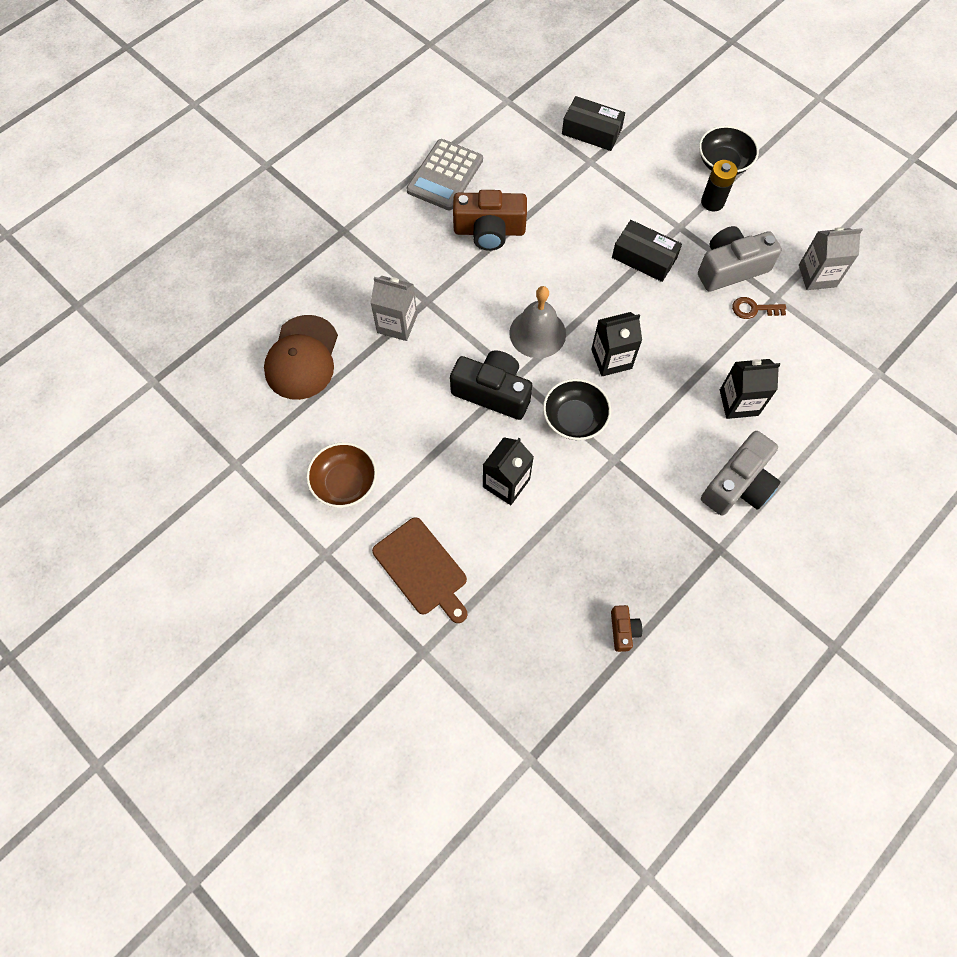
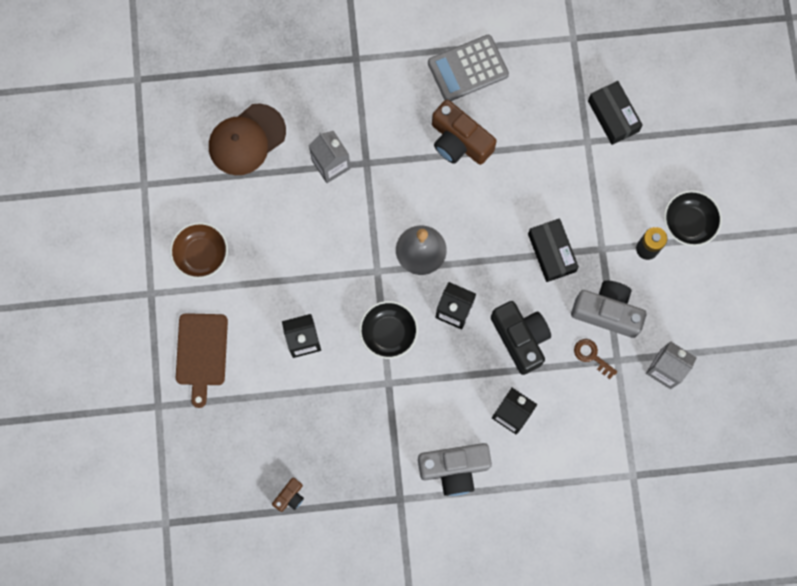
camera: 40 degrees right, 10 degrees up
(492, 392) = (351, 269): black camera -> black camera (520, 338)

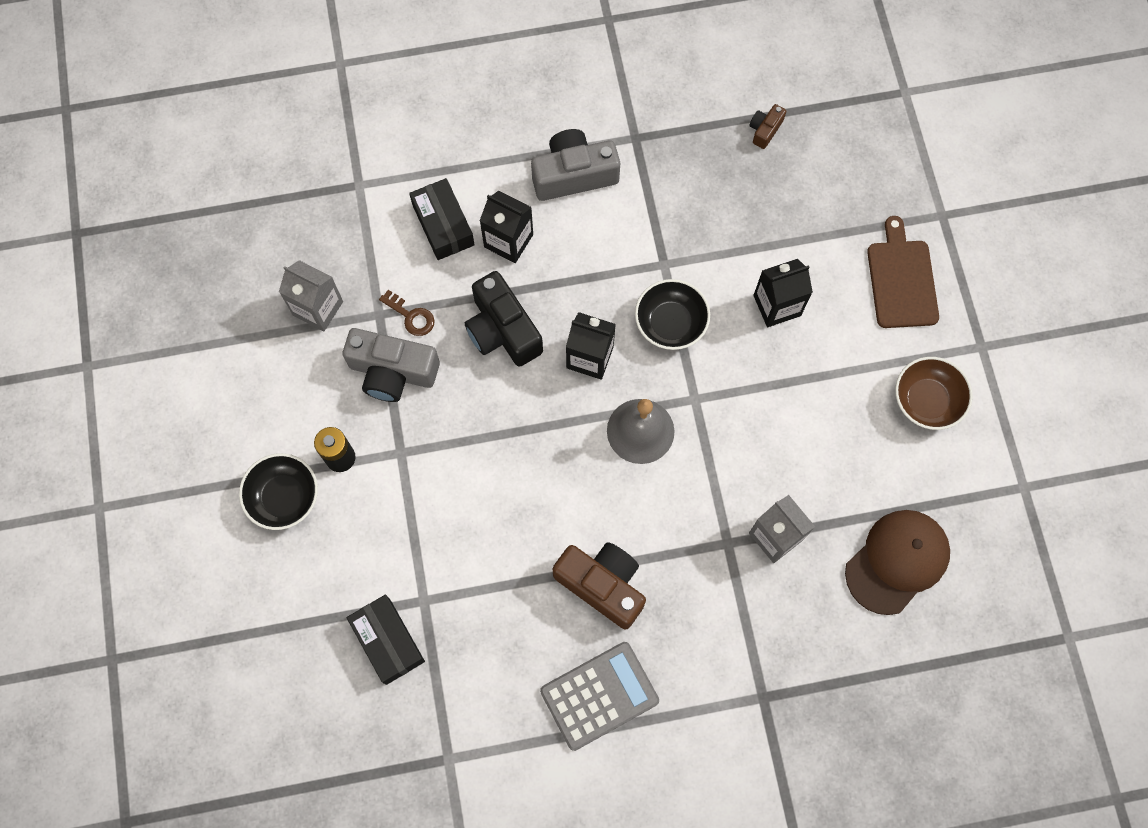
camera: 175 degrees right, 5 degrees down
(551, 252) = (467, 442): black box -> black box (443, 225)

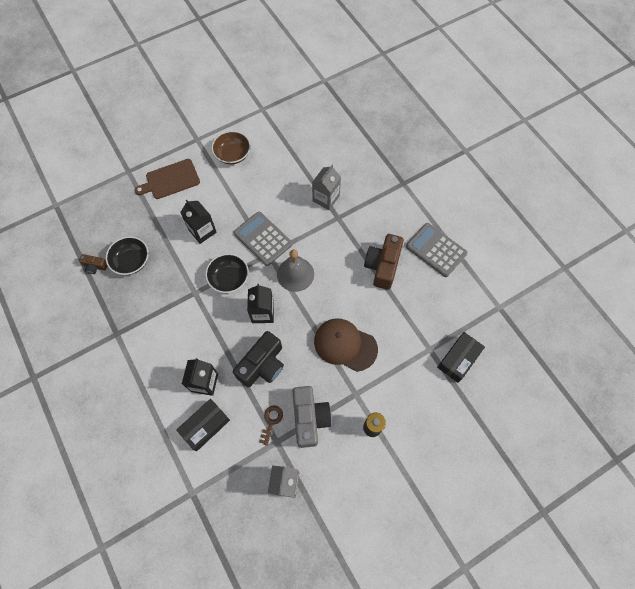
camera: 110 degrees left, 5 degrees down
(284, 497) = (408, 451): black bowl -> black bowl (131, 261)
(574, 175) = (150, 360): grey camera -> none
(728, 399) = (263, 239): none -> grey calculator
(897, 561) = (317, 147): brown cap -> brown cap (345, 345)

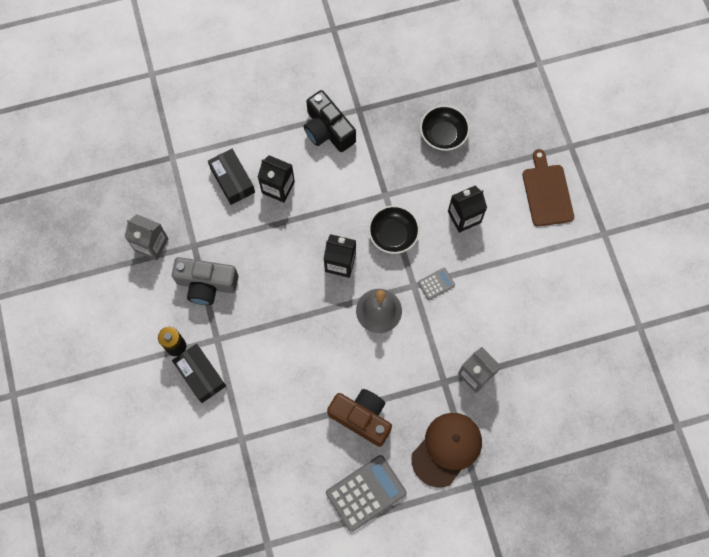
camera: 105 degrees right, 5 degrees up
(95, 266) = (446, 97): brown camera -> none
(233, 154) = (570, 273): brown bowl -> none
(262, 365) = (279, 249): black camera -> black camera (328, 130)
(263, 239) = (436, 284): grey calculator -> grey calculator, size x0.49
(271, 421) = (216, 245): brown key -> none
(345, 345) = (275, 343): brown cap -> brown cap (447, 449)
(458, 359) = (219, 469): black box -> black box (200, 375)

